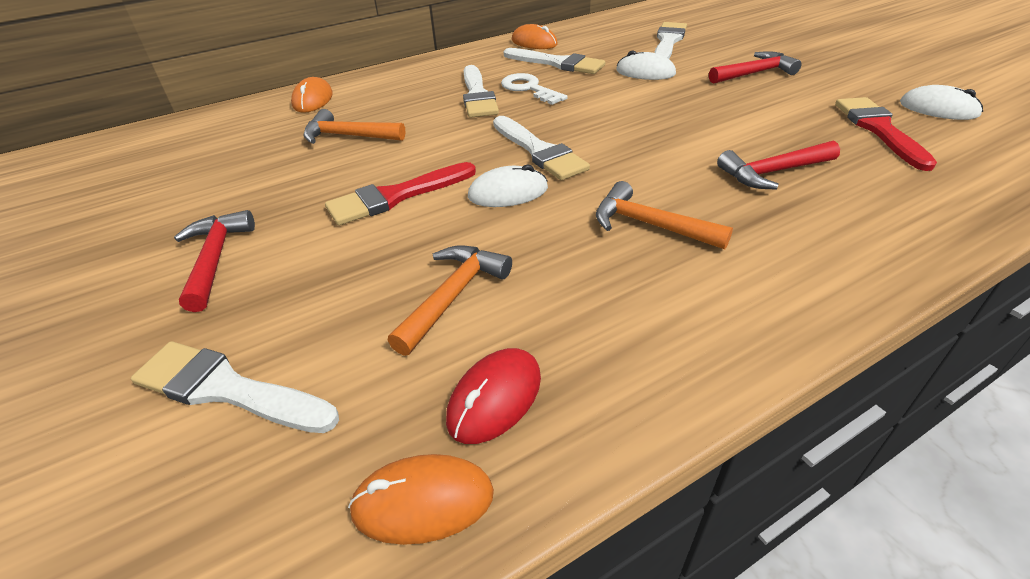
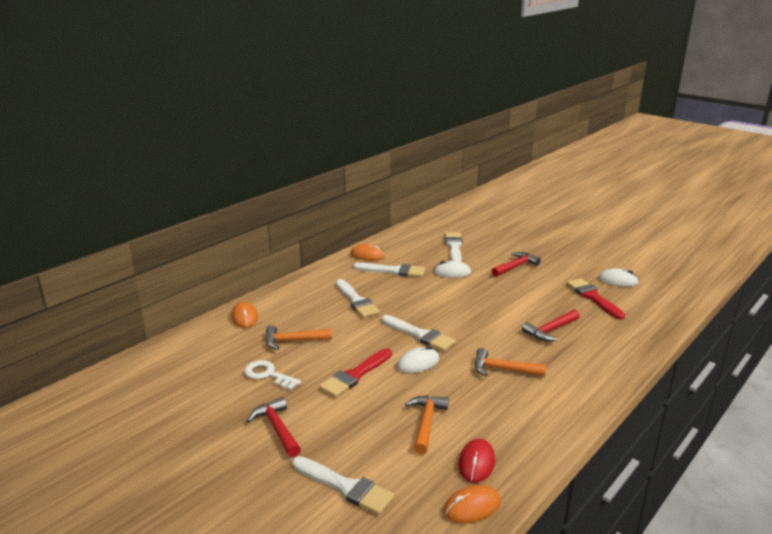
camera: 20 degrees left, 15 degrees down
(227, 389) = (345, 487): white brush -> white brush turned 150 degrees counterclockwise
(529, 89) = (386, 292): white key -> white key (268, 375)

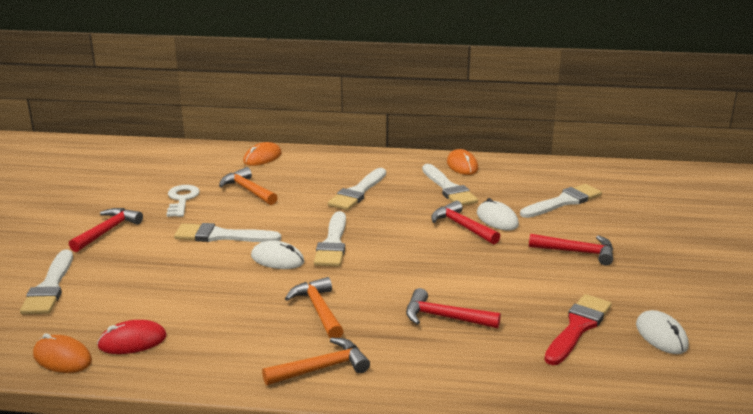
camera: 55 degrees right, 0 degrees up
(355, 375) = (221, 236): red brush -> white brush
(426, 422) = (176, 295): orange hammer -> orange hammer (322, 368)
(448, 285) = (462, 226): none -> red hammer

